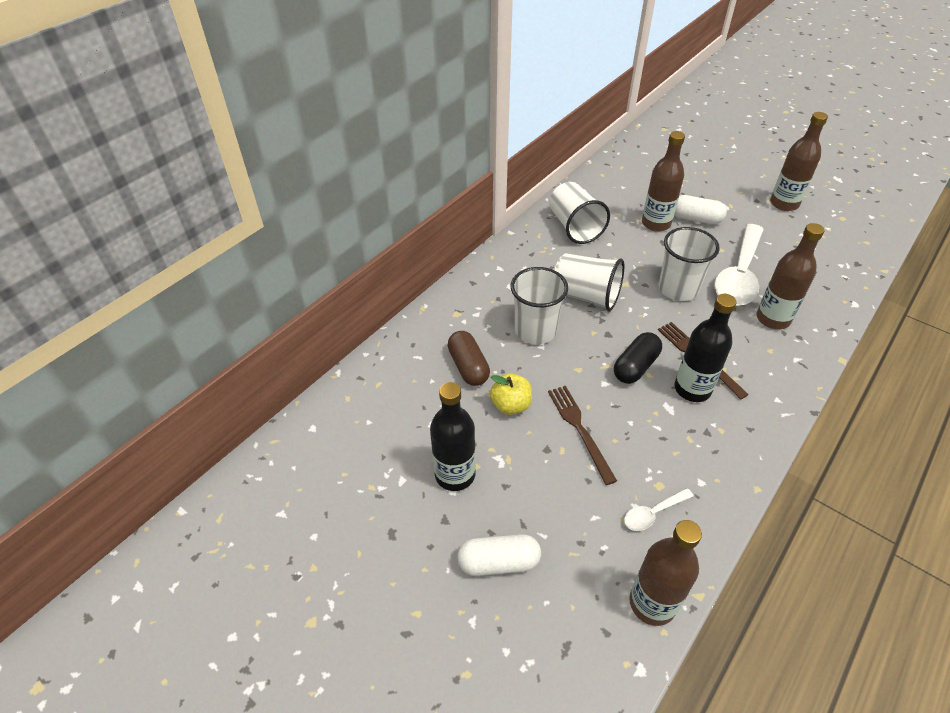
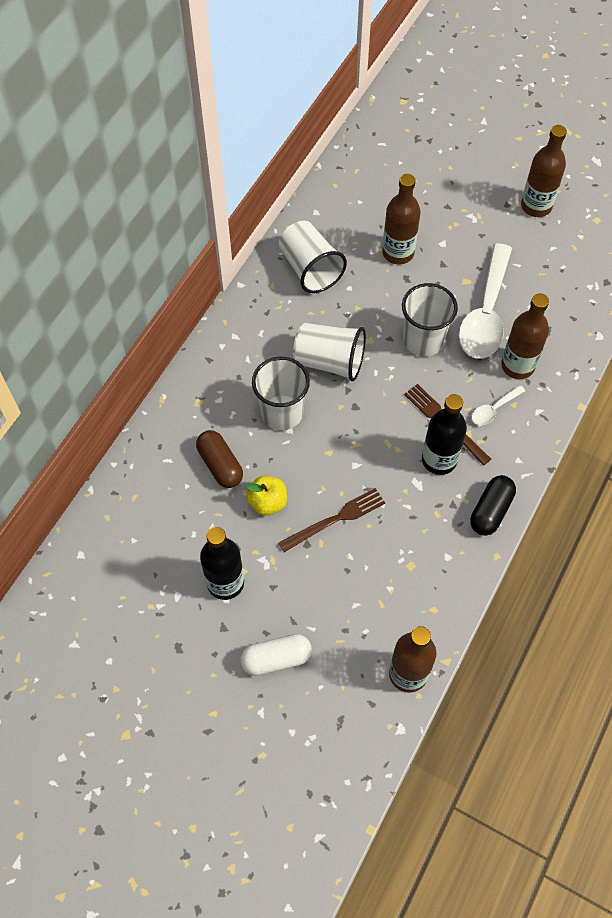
camera: 10 degrees left, 15 degrees up
(579, 429) = (335, 519): brown fork -> brown fork turned 90 degrees clockwise
(635, 366) = (384, 441): black capsule -> black capsule (490, 510)
(653, 513) = (406, 593): white spoon -> white spoon (493, 409)
(695, 219) = (440, 240): white capsule -> none

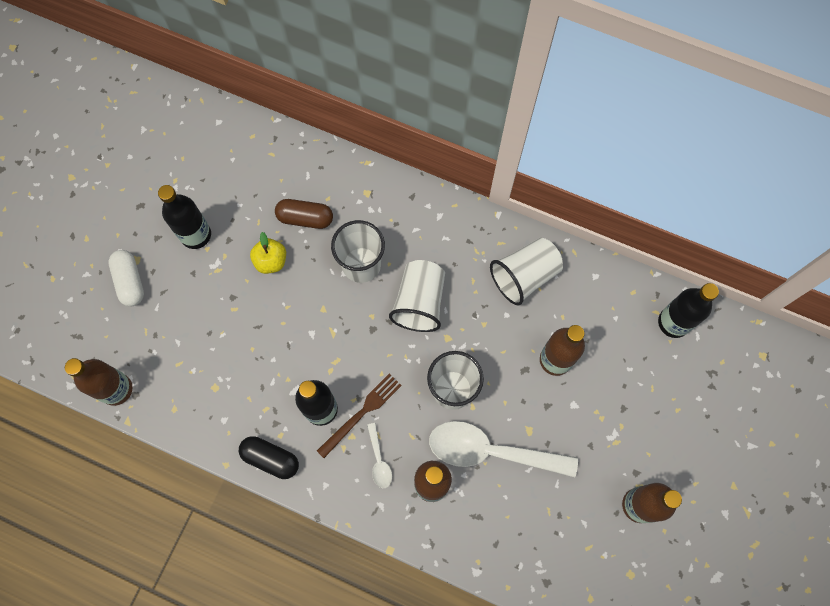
camera: 85 degrees right, 10 degrees up
(220, 465) = (305, 218): brown capsule -> brown capsule turned 45 degrees clockwise
(335, 519) = (257, 319): brown fork -> none
(368, 159) = (673, 322): none -> black bottle
(493, 409) = (379, 460): white spoon -> white spoon turned 150 degrees counterclockwise

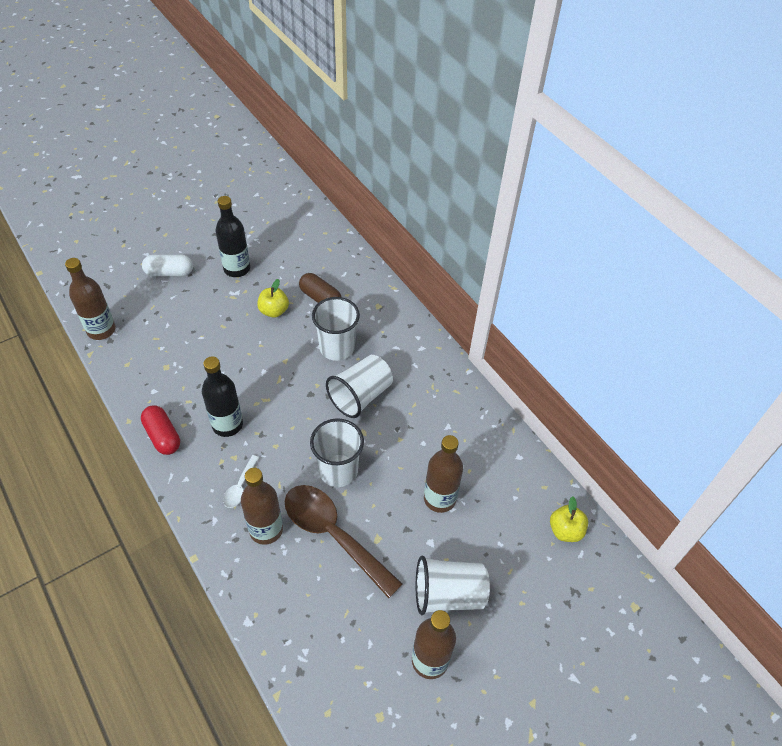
camera: 30 degrees right, 20 degrees down
(130, 281) = (169, 273): white capsule -> white capsule turned 75 degrees clockwise
(270, 459) = (163, 436): black capsule -> red capsule
(361, 413) = (255, 445): brown fork -> none
(491, 451) = (333, 535): white spoon -> brown spoon
(524, 276) = (458, 424): white cup -> white cup (448, 594)
(673, 322) = (565, 530): black bottle -> yellow apple

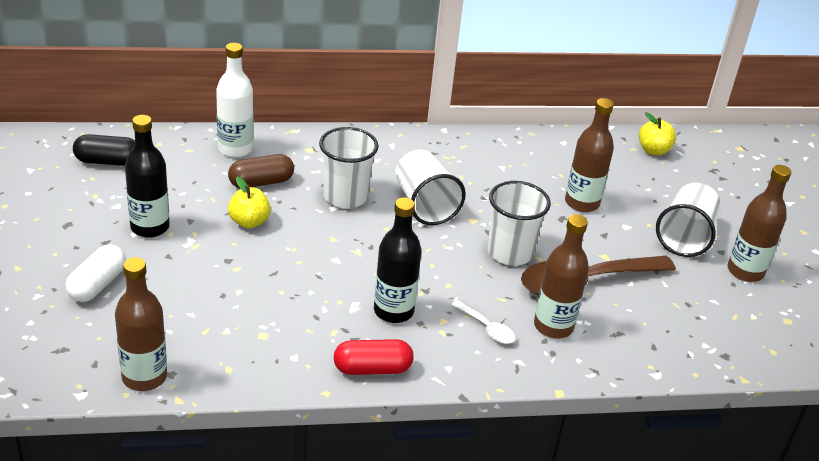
camera: 65 degrees left, 15 degrees down
(288, 220) = (107, 161): none -> black capsule
(348, 269) = (235, 149): none -> white bottle

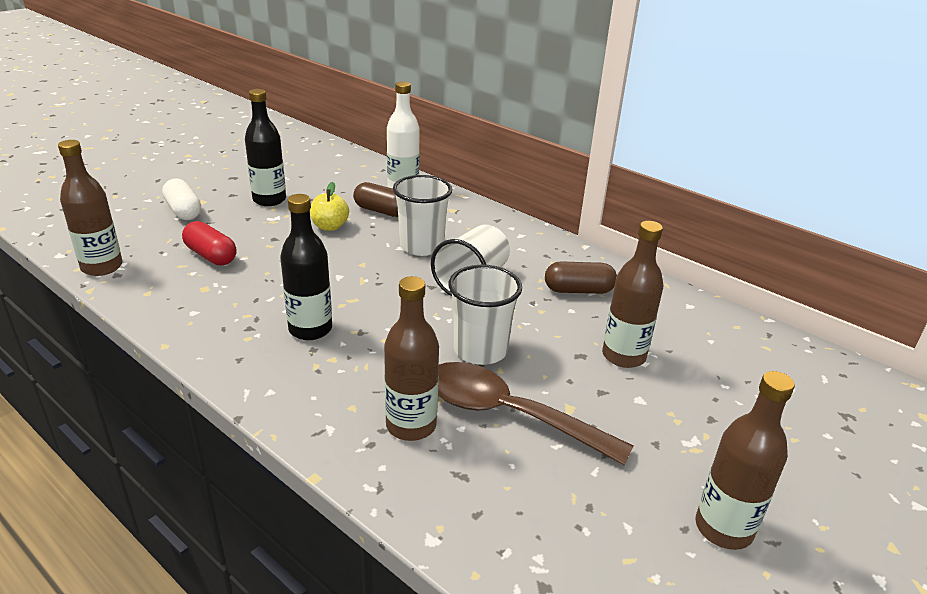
camera: 50 degrees right, 5 degrees down
(97, 284) = (183, 211): white capsule -> white capsule turned 75 degrees clockwise
(107, 161) = (316, 160): black capsule -> none
(372, 369) = (221, 353): red capsule -> red capsule (211, 256)
(487, 328) = (354, 387): white spoon -> none
(493, 170) = (578, 290): none -> brown capsule
(653, 150) = (790, 360): yellow apple -> none
(685, 236) = (697, 448): white cup -> none

